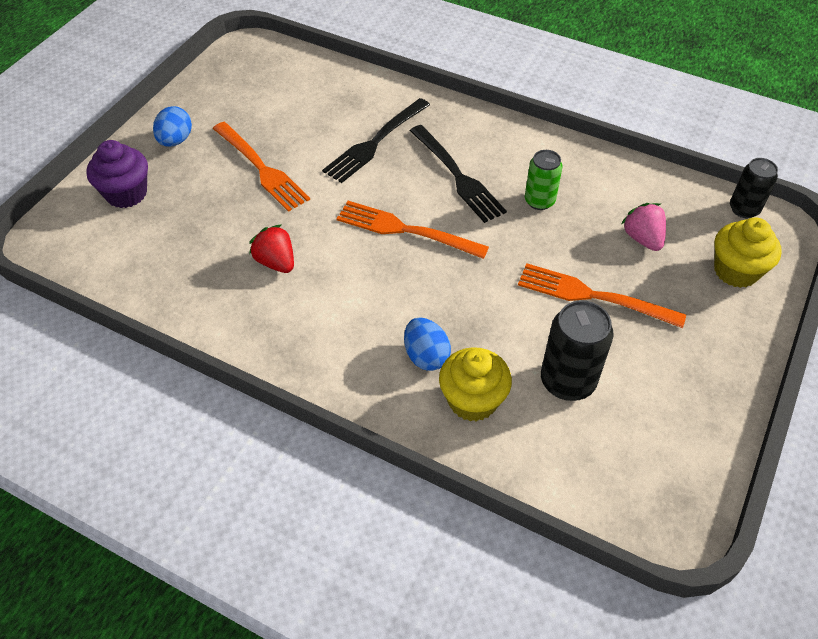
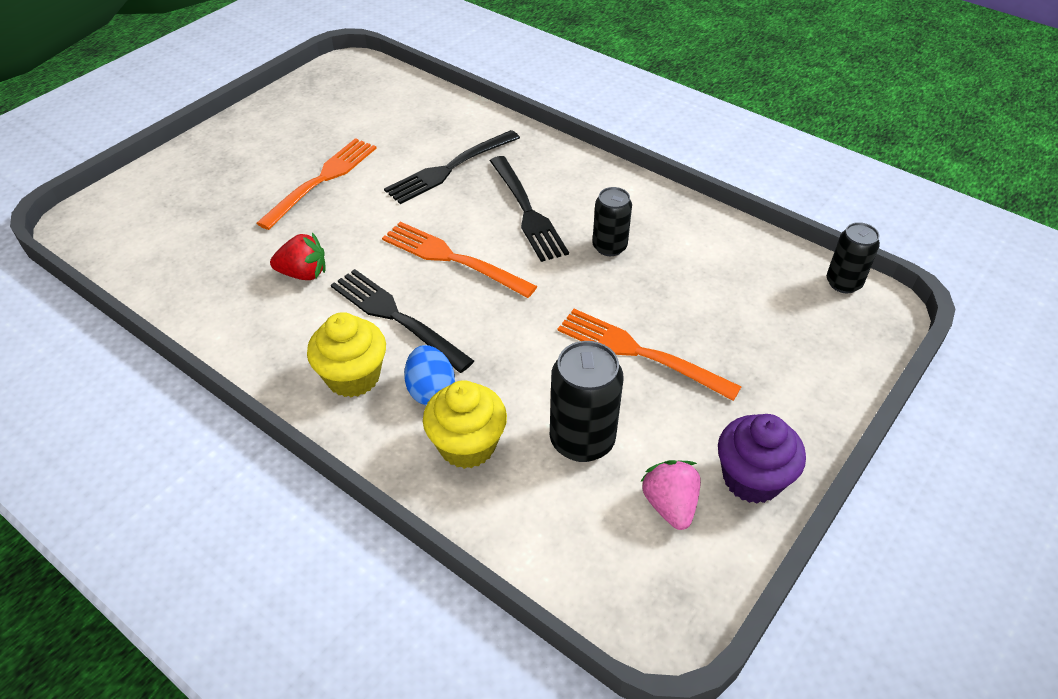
camera: 10 degrees right, 5 degrees down
(126, 193) = (176, 189): purple cupcake -> purple cupcake (752, 478)
(175, 140) = (245, 144): blue egg -> none
(261, 168) = (322, 180): orange fork -> orange fork turned 120 degrees counterclockwise
(276, 262) = (303, 273): red strawberry -> red strawberry turned 120 degrees clockwise
(374, 292) = (396, 317): none -> black fork
(539, 201) = (609, 247): green can -> black can
(642, 238) = (715, 299): pink strawberry -> pink strawberry (670, 505)
(736, 271) = (815, 347): yellow cupcake -> yellow cupcake (353, 377)

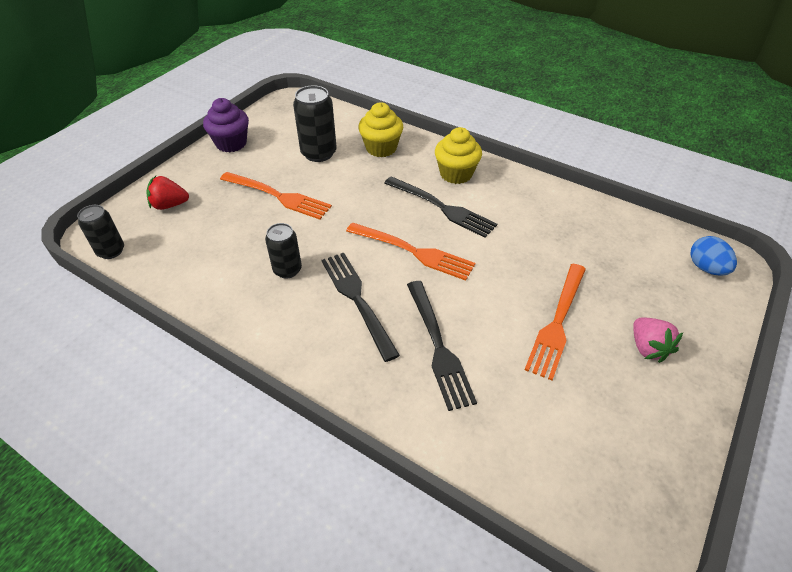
camera: 175 degrees right, 0 degrees up
(303, 273) = (522, 233): red strawberry -> red strawberry (169, 205)
(431, 391) = (407, 170): blue egg -> blue egg (706, 268)
(450, 168) = (438, 346): black fork -> black fork turned 120 degrees clockwise
(670, 505) = (277, 132): pink strawberry -> pink strawberry (648, 348)

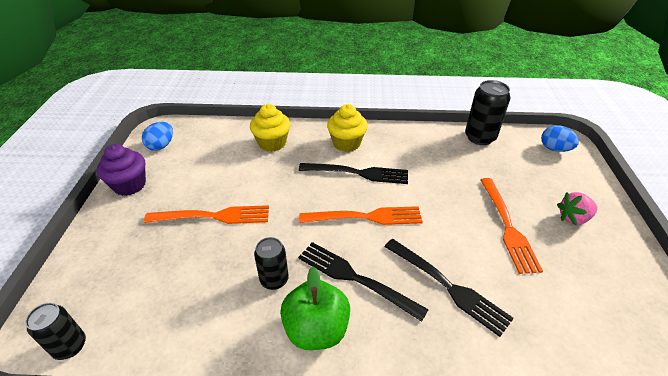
camera: 30 degrees left, 5 degrees down
(169, 205) = (106, 268): red strawberry -> none
(280, 117) = (161, 146): none -> blue egg
(290, 324) = (316, 329): none -> green apple
(319, 153) = (222, 165): black can -> black can (480, 137)
(648, 348) = (573, 218): pink strawberry -> pink strawberry turned 120 degrees clockwise

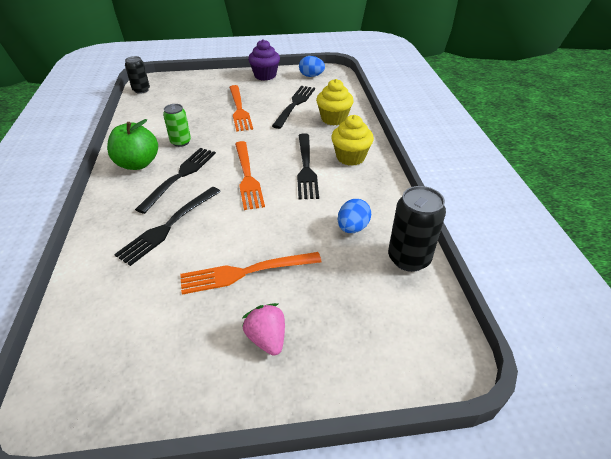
camera: 80 degrees right, 0 degrees up
(227, 167) = (294, 105): none -> black fork
(274, 280) = (181, 142): black can -> green can
(554, 149) = (418, 343): blue egg -> blue egg (352, 228)

